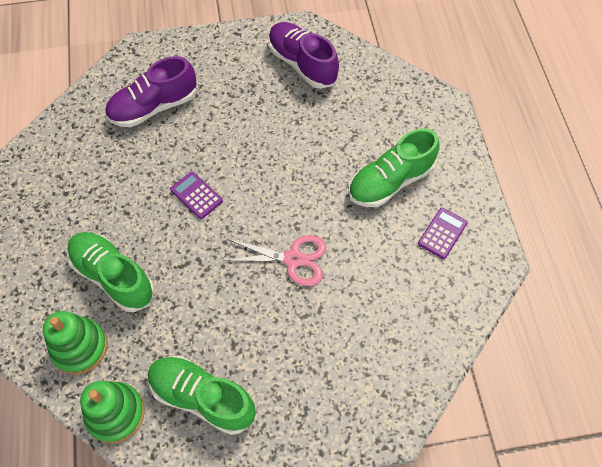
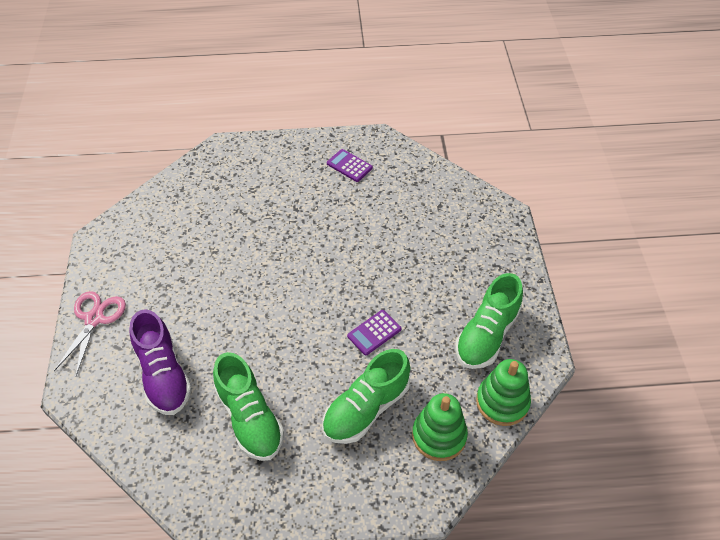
camera: 85 degrees left, 10 degrees down
(196, 195) = (284, 336): purple calculator -> purple calculator (374, 332)
(293, 259) = (362, 264): pink scissors -> pink scissors (94, 319)
(302, 64) = (145, 243): purple shoe -> none
(390, 181) = (295, 192): green shoe -> green shoe (249, 418)

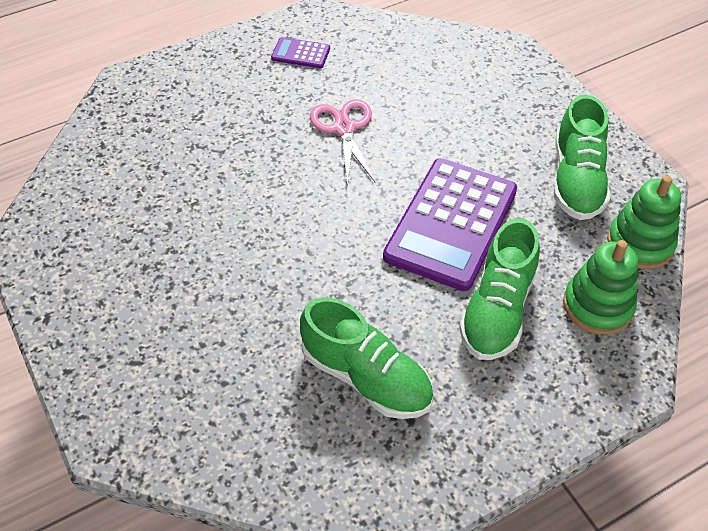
camera: 25 degrees left, 0 degrees up
(94, 319) = (81, 340): pink scissors -> pink scissors (344, 129)
(163, 375) = (221, 371): purple shoe -> none
(374, 332) = (451, 223): purple calculator -> purple calculator, size x2.30

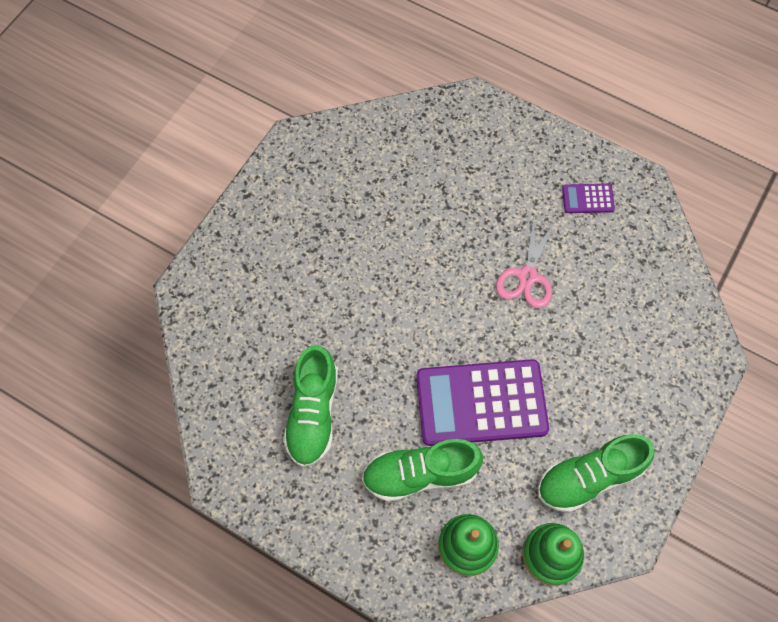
camera: 60 degrees right, 15 degrees up
(301, 53) = (588, 199): purple calculator -> purple calculator turned 75 degrees counterclockwise
(344, 129) = (527, 276): pink scissors -> pink scissors turned 150 degrees clockwise

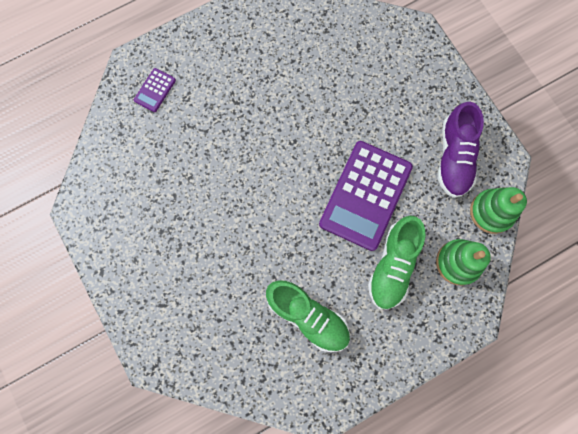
camera: 60 degrees left, 10 degrees up
(527, 276) = (292, 110): pink scissors -> none
(588, 199) = (259, 35): purple calculator -> purple calculator (155, 90)
(589, 477) = (454, 157): green shoe -> purple shoe

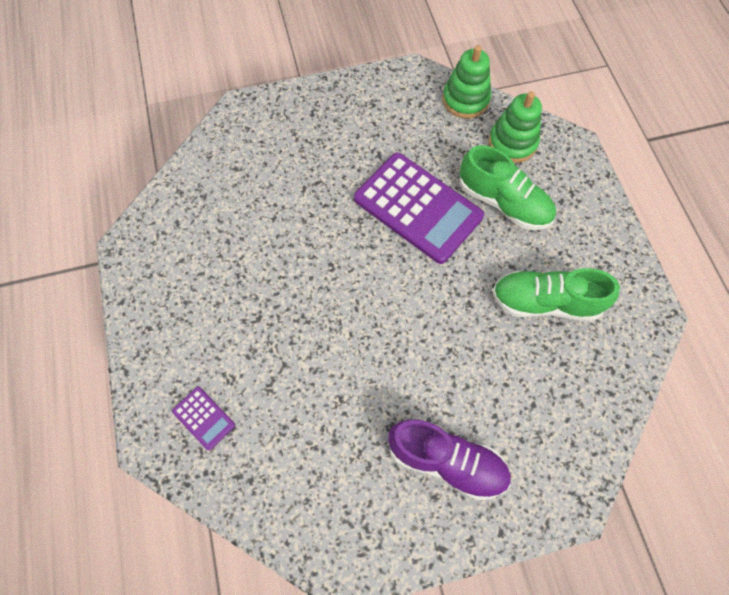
camera: 75 degrees left, 10 degrees down
(308, 316) = (545, 302): green shoe -> green shoe turned 135 degrees counterclockwise
(454, 157) = (398, 115): purple shoe -> purple shoe (447, 461)

